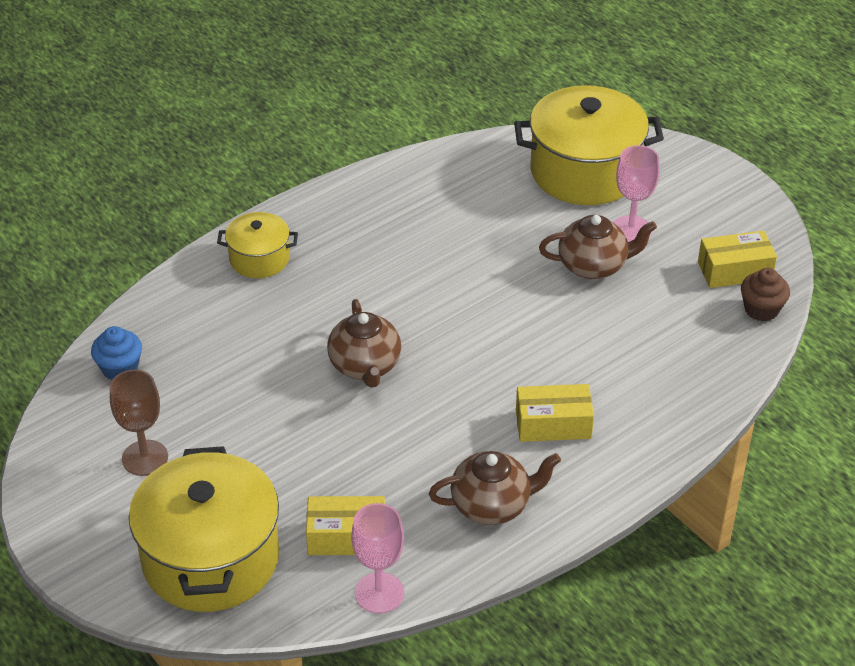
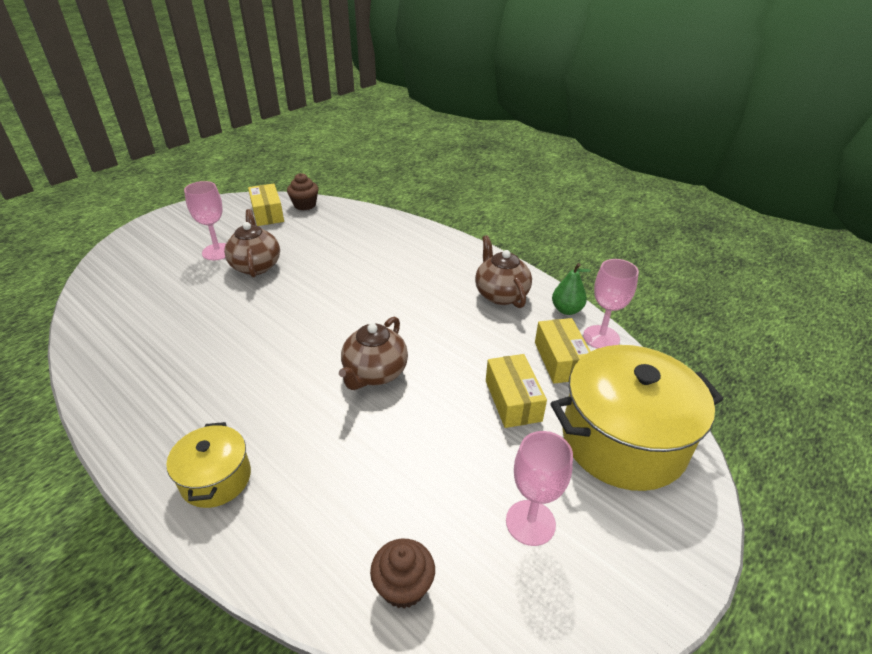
camera: 100 degrees left, 5 degrees down
(120, 368) = (403, 586): blue cupcake -> brown cupcake
(145, 458) = (530, 522): brown goblet -> pink goblet
(365, 366) = (374, 373): brown teapot -> brown teapot turned 135 degrees clockwise
(444, 571) = (566, 310): none -> green pear
(553, 424) = (419, 274): yellow box -> yellow box (513, 400)
(585, 171) = (139, 275): yellow pot -> none

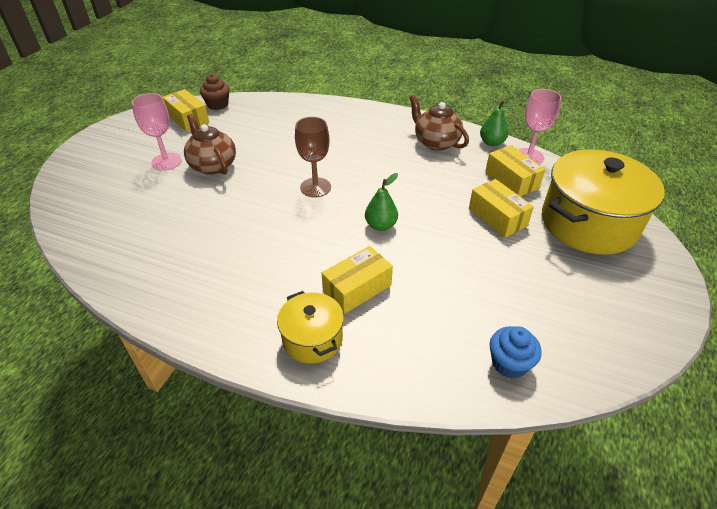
camera: 20 degrees left, 5 degrees up
(300, 437) = (357, 288): none -> yellow box
(337, 313) = (315, 187): none -> brown goblet
(374, 373) = (381, 225): brown teapot -> green pear
(403, 586) = (509, 363): brown cupcake -> blue cupcake
(530, 522) = (564, 294): pink goblet -> none

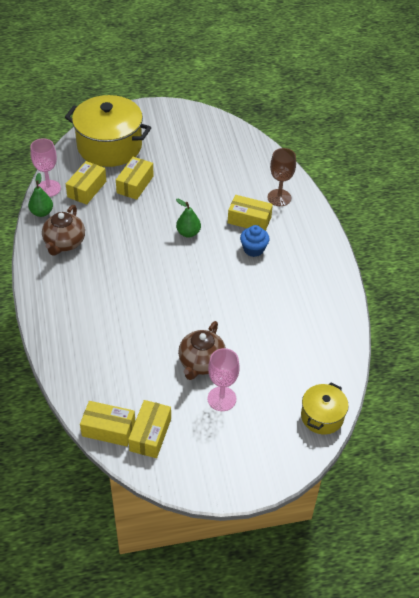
camera: 125 degrees left, 5 degrees up
(217, 104) = (108, 429): brown cupcake -> yellow box
(312, 339) = (297, 221): yellow pot -> yellow pot (322, 416)
(315, 187) = (176, 284): brown goblet -> brown goblet (279, 198)
(509, 363) = (246, 151): blue cupcake -> blue cupcake (253, 249)

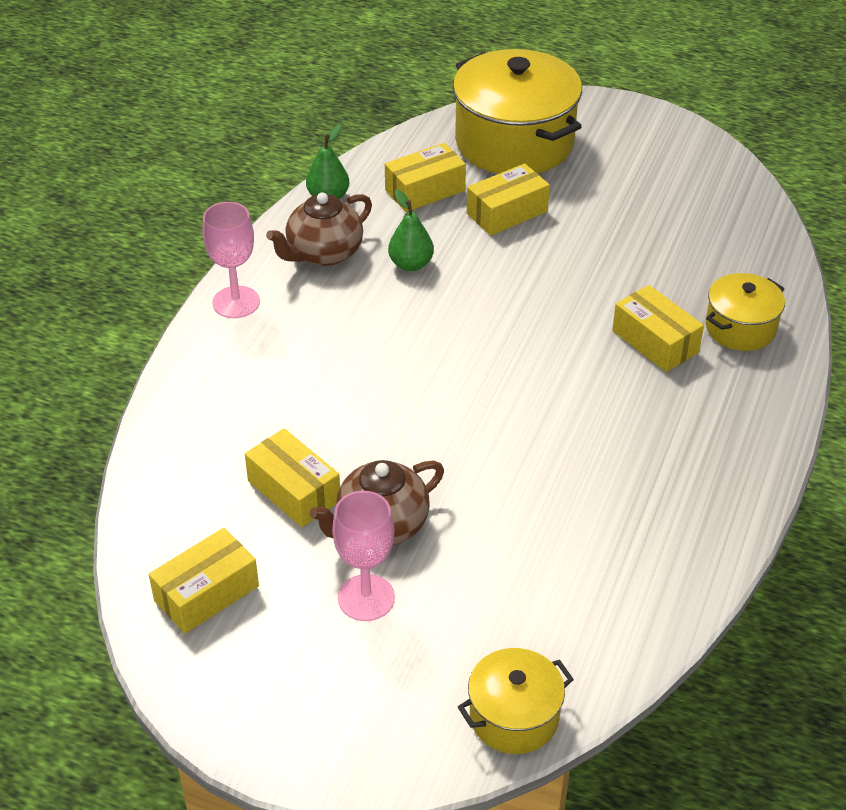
camera: 35 degrees right, 5 degrees down
(48, 188) = (368, 167): pink goblet -> pink goblet (236, 302)
(108, 429) = (152, 552): yellow box -> yellow box (294, 491)
(188, 233) = (532, 318): green pear -> green pear (411, 264)
(253, 249) = (623, 390): blue cupcake -> none
(279, 198) = (740, 328): brown goblet -> yellow pot

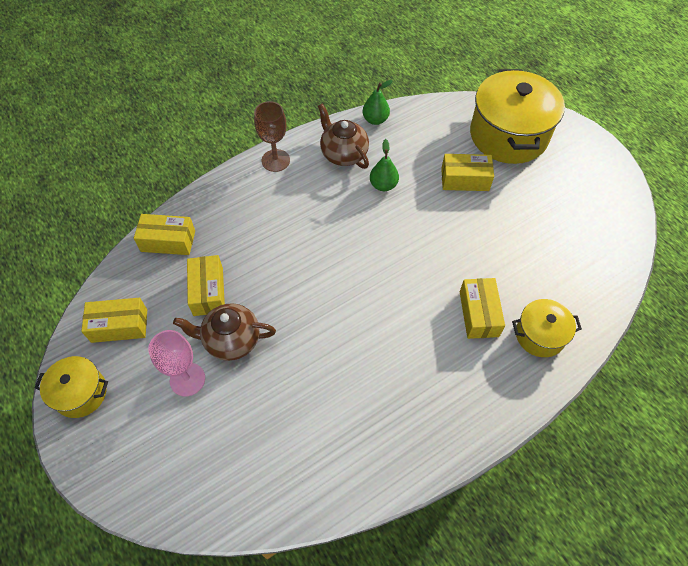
camera: 35 degrees right, 15 degrees up
(236, 302) = (275, 160): pink goblet -> brown goblet
(323, 253) = (343, 154): brown teapot -> brown teapot turned 60 degrees clockwise
(425, 190) = (431, 141): yellow box -> yellow box (168, 241)
(514, 717) = (195, 506): yellow pot -> yellow pot (81, 393)

